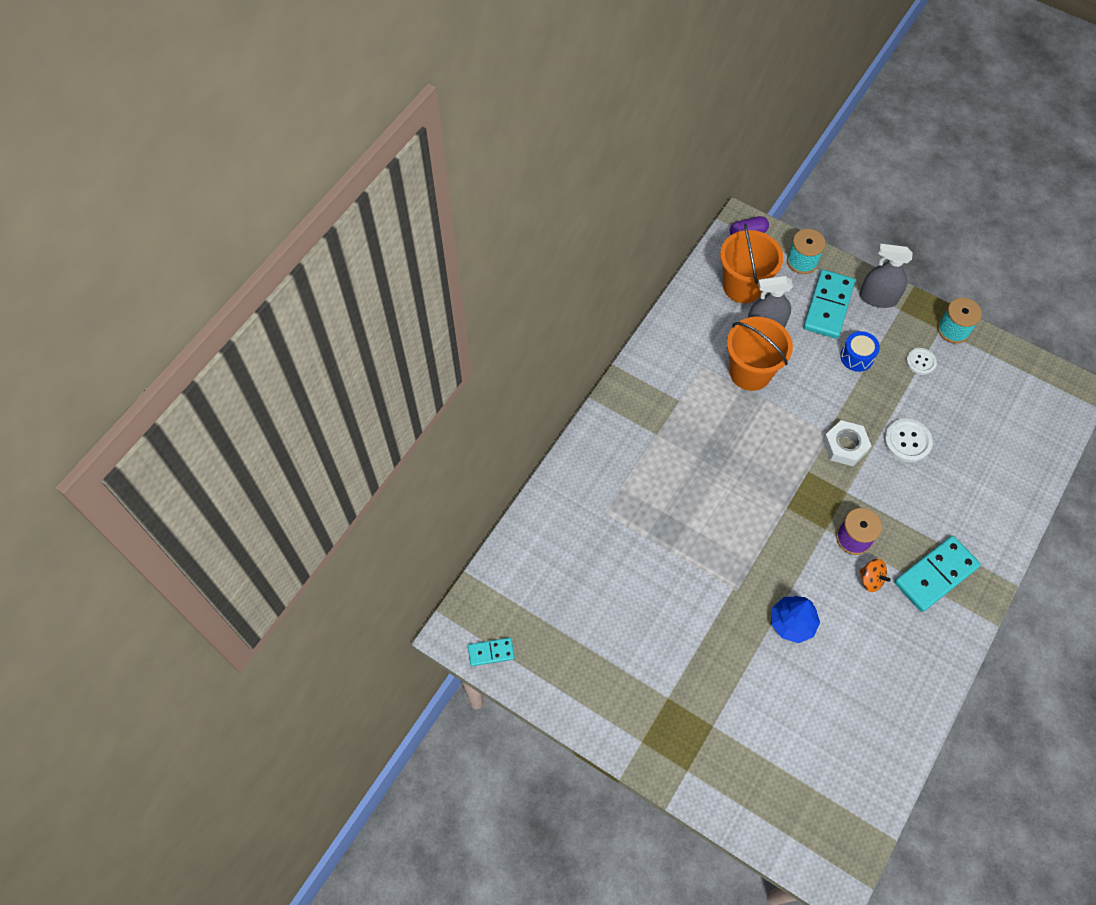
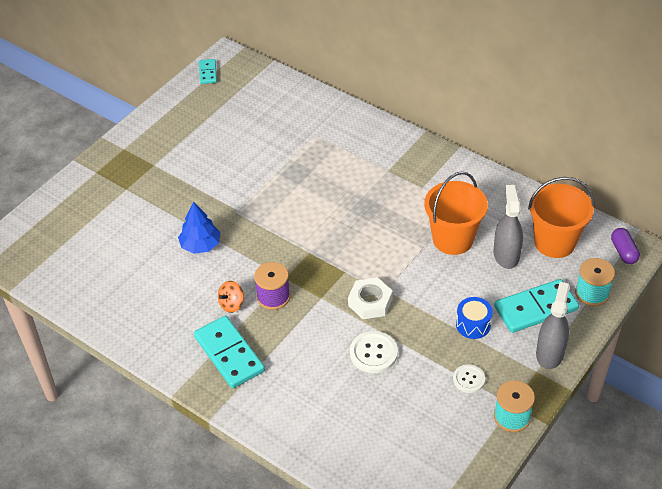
camera: 95 degrees right, 15 degrees down
(828, 306) = (535, 308): turquoise domino -> turquoise domino turned 45 degrees counterclockwise

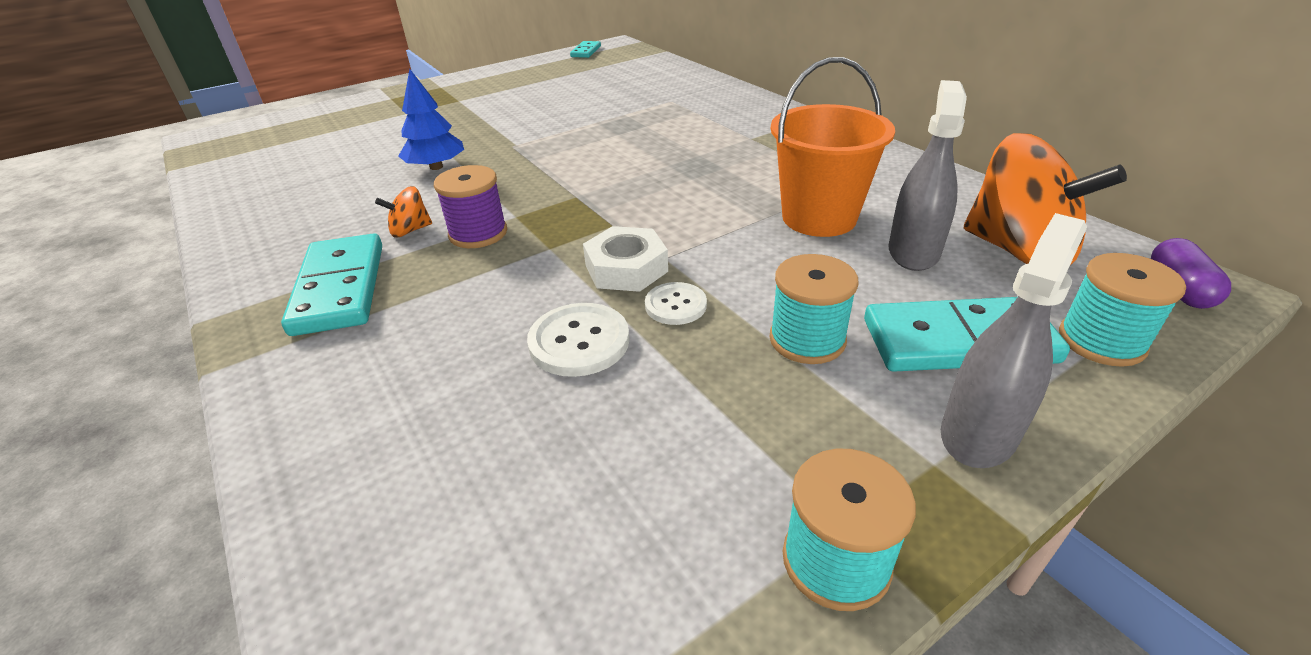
camera: 20 degrees right, 10 degrees down
(468, 379) = (754, 438): white button -> white button (675, 305)
(473, 324) = (807, 339): blue drum -> turquoise spool
(554, 242) = (1018, 251): orange bucket -> orange spinning top

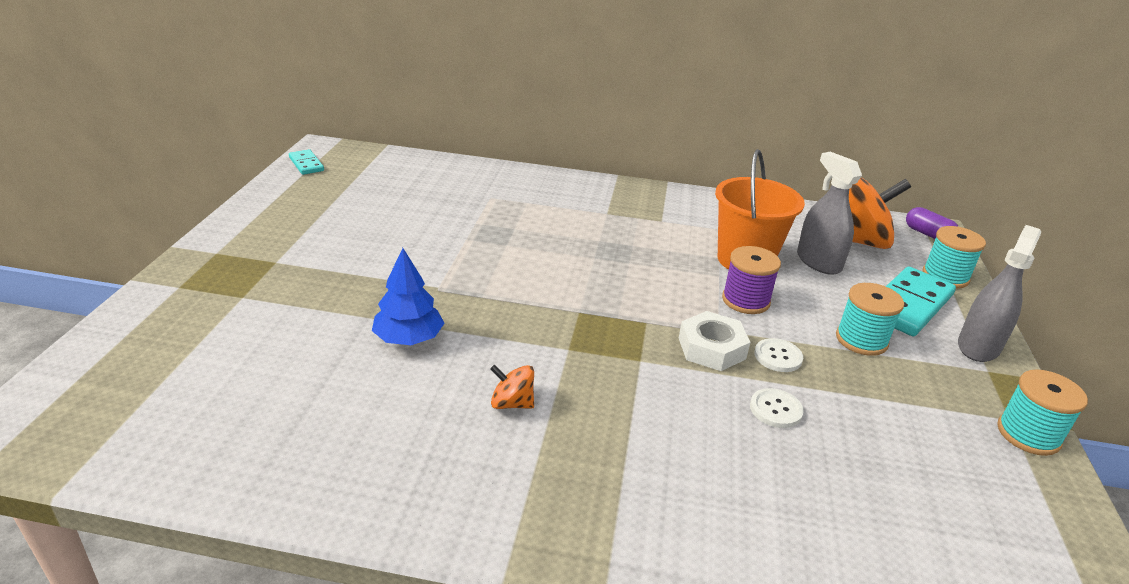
camera: 50 degrees left, 5 degrees down
(340, 288) = (560, 478): turquoise domino -> none
(410, 230) = (512, 403): orange spinning top -> orange spinning top turned 90 degrees clockwise
(478, 233) = (570, 376): purple spool -> purple spool (745, 300)
(579, 342) = (775, 409): white button -> white button, size x0.65
(978, 433) = (978, 346): grey spray bottle -> grey spray bottle turned 45 degrees clockwise

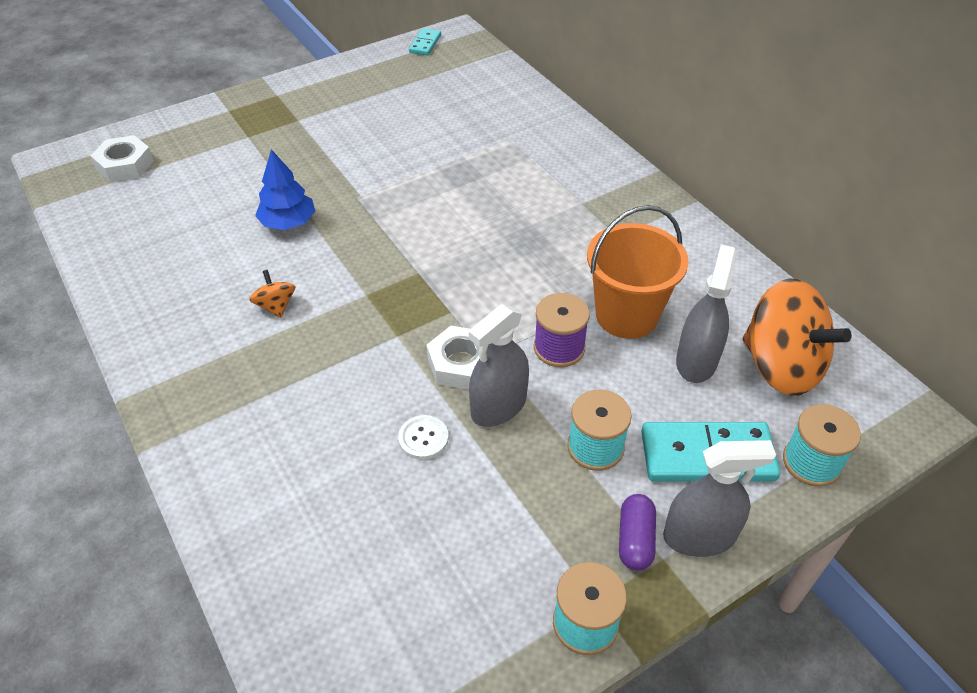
camera: 50 degrees right, 15 degrees up
(123, 390) = (125, 165): none -> white nut
(778, 356) = (498, 406): white button -> grey spray bottle
(928, 234) = (890, 415): purple capsule -> purple capsule (635, 540)

